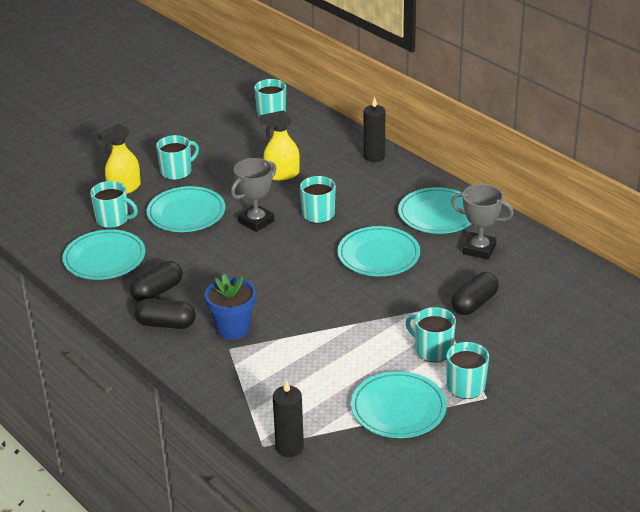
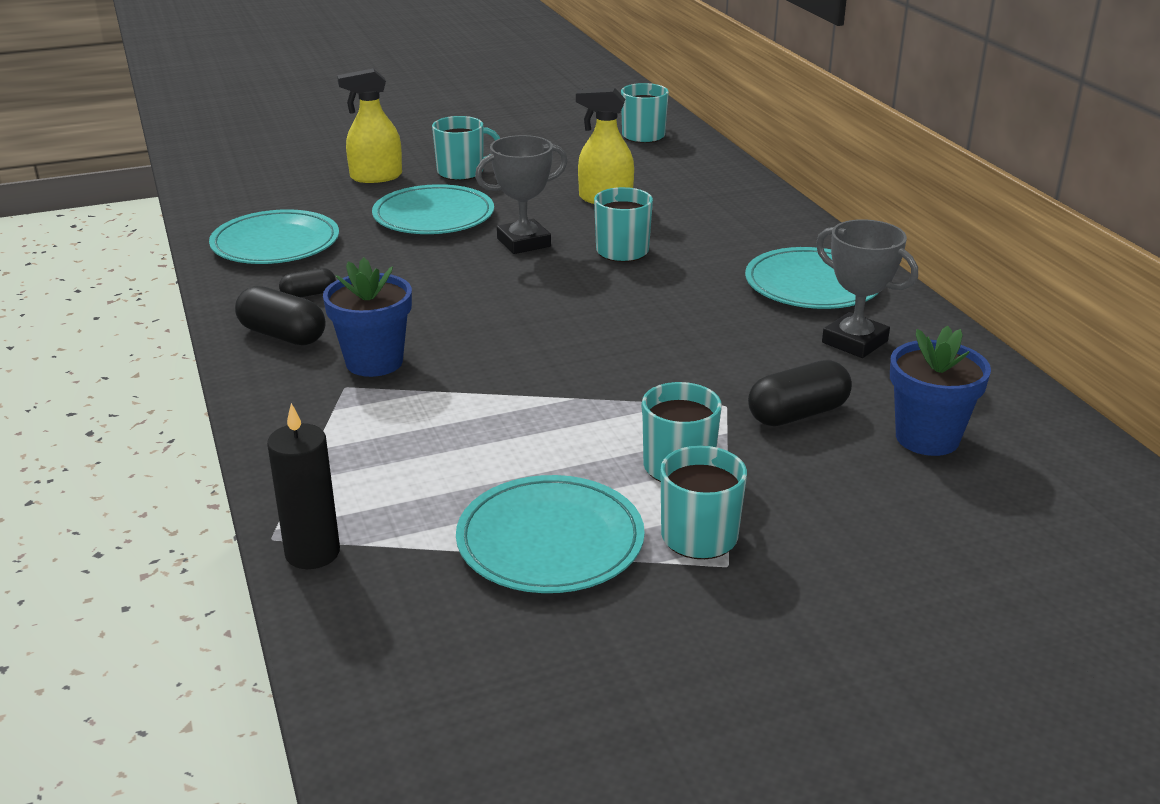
camera: 20 degrees right, 5 degrees down
(113, 219) = (329, 205): turquoise mug -> none
(157, 291) = (309, 294): black capsule -> black capsule, size x0.58
(374, 156) = (758, 202): black candle -> none
(378, 255) = (679, 316): turquoise plate -> none
(542, 301) = (927, 438): none -> blue flower pot

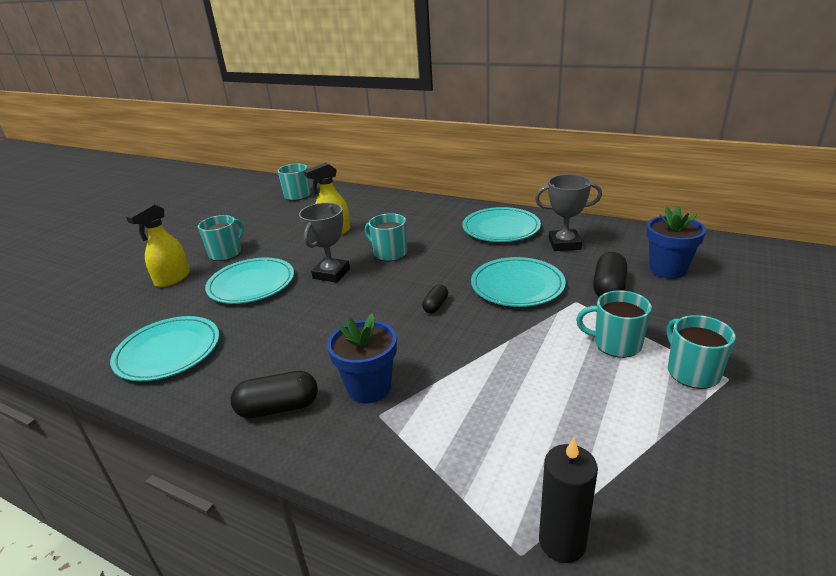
camera: 40 degrees left, 0 degrees up
(309, 294) = (250, 371): black capsule -> black capsule (435, 305)
(550, 540) = (648, 426): turquoise plate -> turquoise plate (517, 285)

